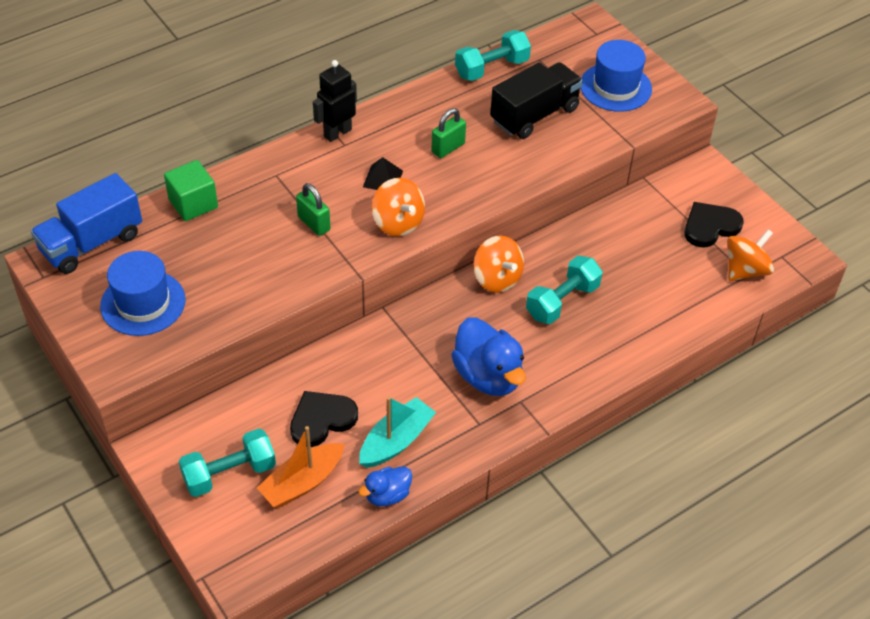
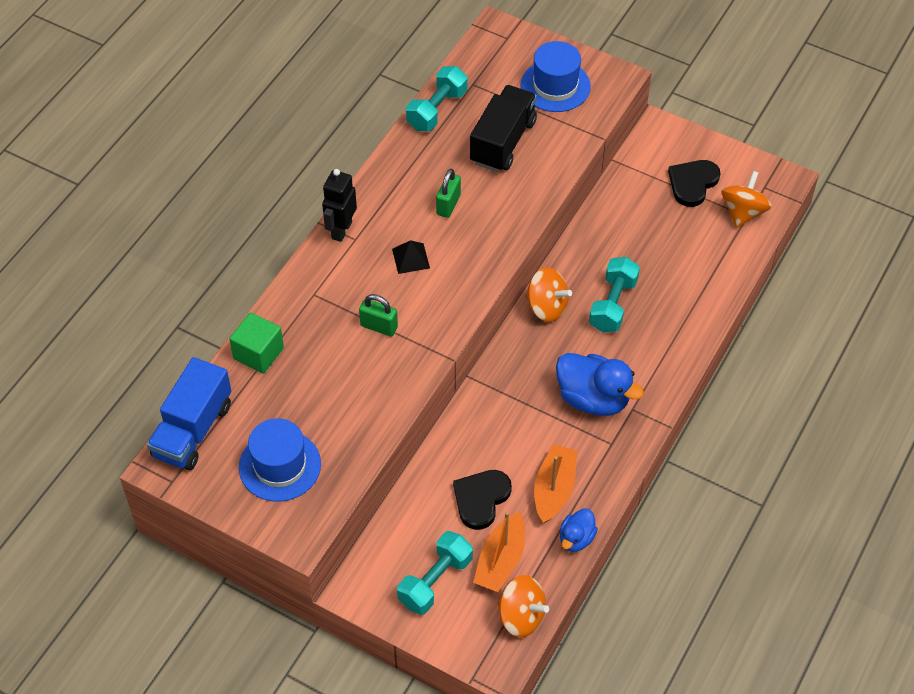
camera: 25 degrees left, 5 degrees up
(396, 441) = (554, 489): turquoise boat -> orange boat
(398, 223) = (451, 295): orange spinning top -> orange spinning top (521, 616)

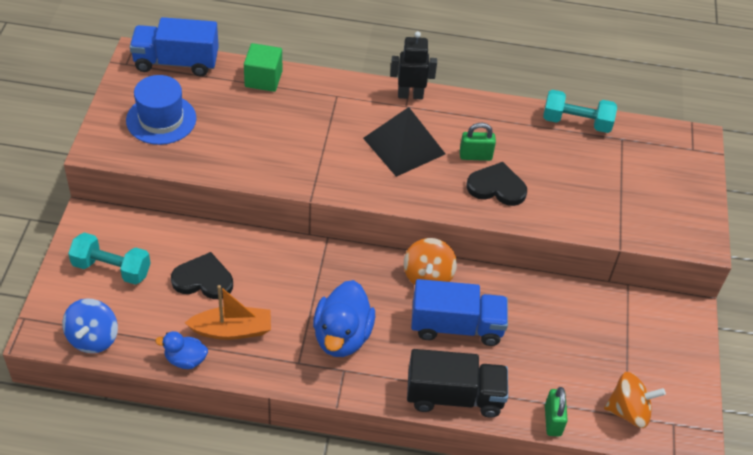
camera: 65 degrees right, 5 degrees down
(379, 326) = (322, 143): green padlock -> green padlock (552, 420)
(411, 258) = (404, 146): black pyramid -> black pyramid, size x2.02
(501, 560) = (145, 309): orange boat -> none
(503, 142) = (568, 176): black truck -> black truck (454, 396)
(521, 616) = (93, 338): orange spinning top -> blue spinning top
(555, 86) = (659, 197): blue hat -> none
(613, 304) = (456, 326): turquoise dumbbell -> blue truck
(692, 183) = (639, 358): black heart -> black heart (497, 187)

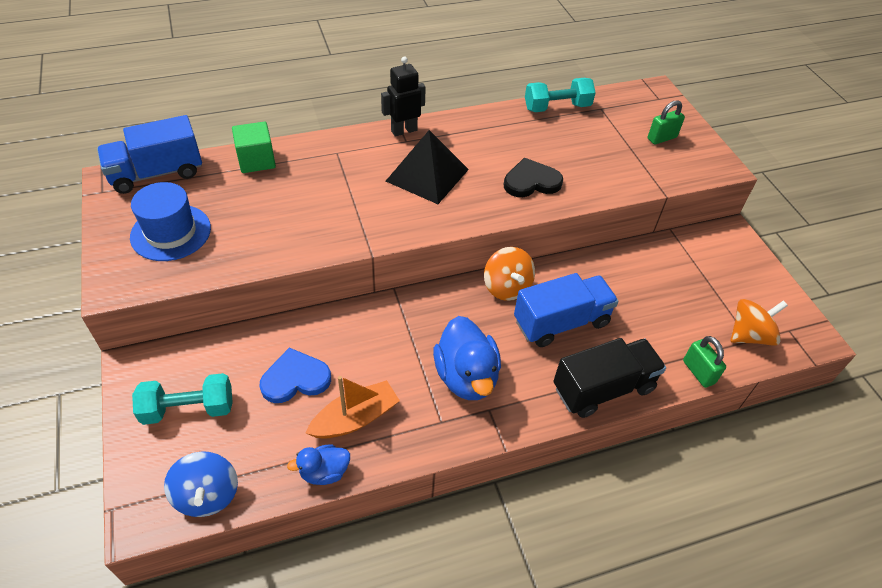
camera: 25 degrees left, 0 degrees up
(203, 279) = (295, 379): black heart -> blue heart
(475, 156) = (495, 162): green padlock -> green padlock (661, 138)

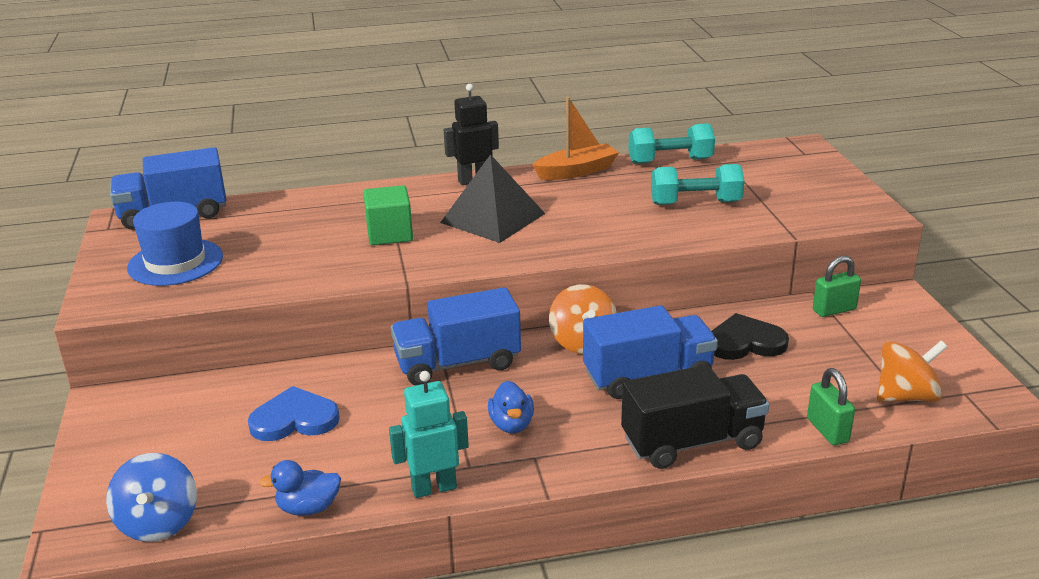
camera: 10 degrees right, 20 degrees down
(188, 409) = (158, 442): turquoise dumbbell -> turquoise dumbbell (695, 203)
(256, 160) = (291, 204): green cube -> green cube (389, 234)
(355, 418) = (360, 459): orange boat -> orange boat (576, 171)
(414, 313) = (457, 363): none -> blue truck
(418, 446) = (434, 488): none -> turquoise robot
(466, 377) = (511, 424): blue duck -> blue duck, size x0.55
(531, 181) = (622, 224): black heart -> black heart (745, 342)
(661, 138) = (801, 188): green padlock -> green padlock (834, 310)

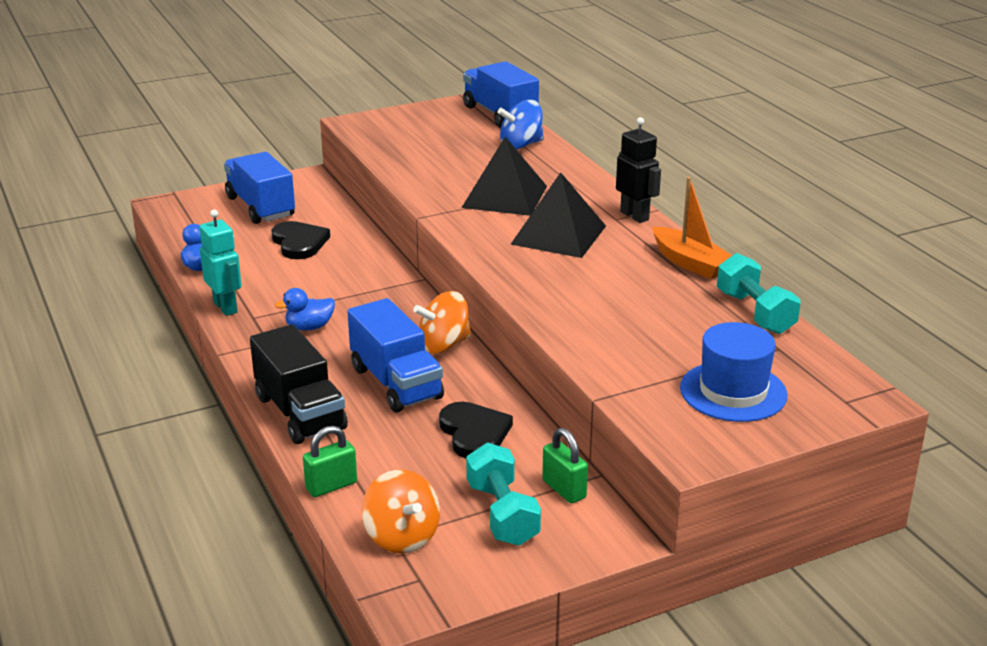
camera: 75 degrees right, 0 degrees up
(158, 523) = (182, 224): blue spinning top -> blue spinning top (521, 145)
(175, 262) = (423, 131): blue hat -> blue hat (733, 391)
(294, 419) = (299, 243): blue heart -> black heart
(389, 234) = (504, 196): green cube -> black pyramid
(457, 363) = (391, 292): blue truck -> blue truck (260, 207)
(695, 203) = (651, 334): turquoise dumbbell -> turquoise dumbbell (502, 513)

